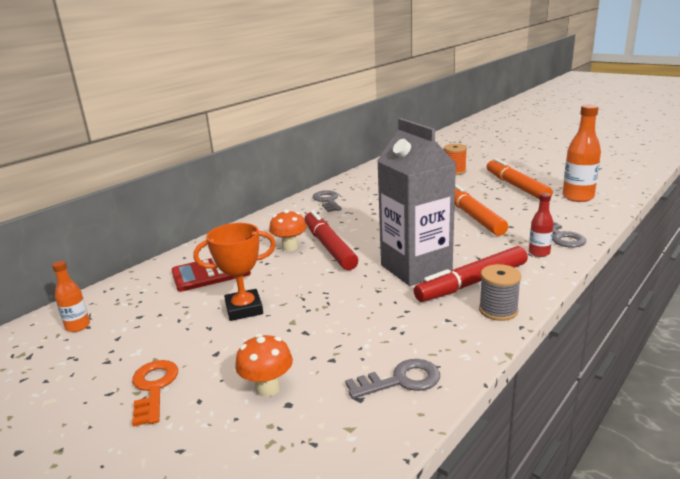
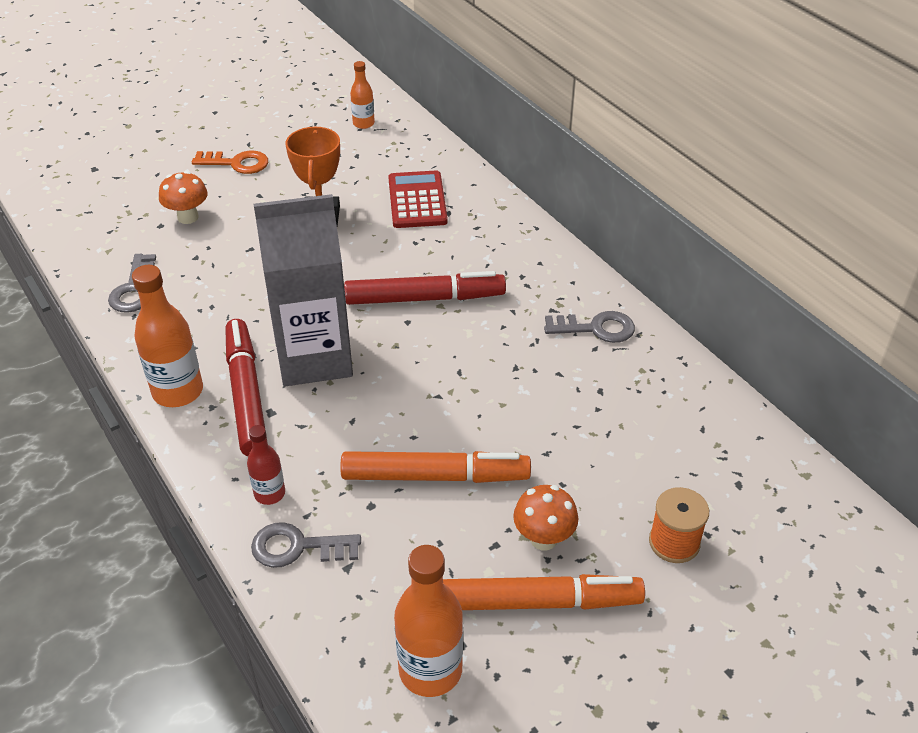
camera: 105 degrees right, 20 degrees up
(290, 247) = (446, 265): orange mushroom -> orange mushroom (543, 538)
(498, 310) = (178, 391): grey spool -> orange bottle

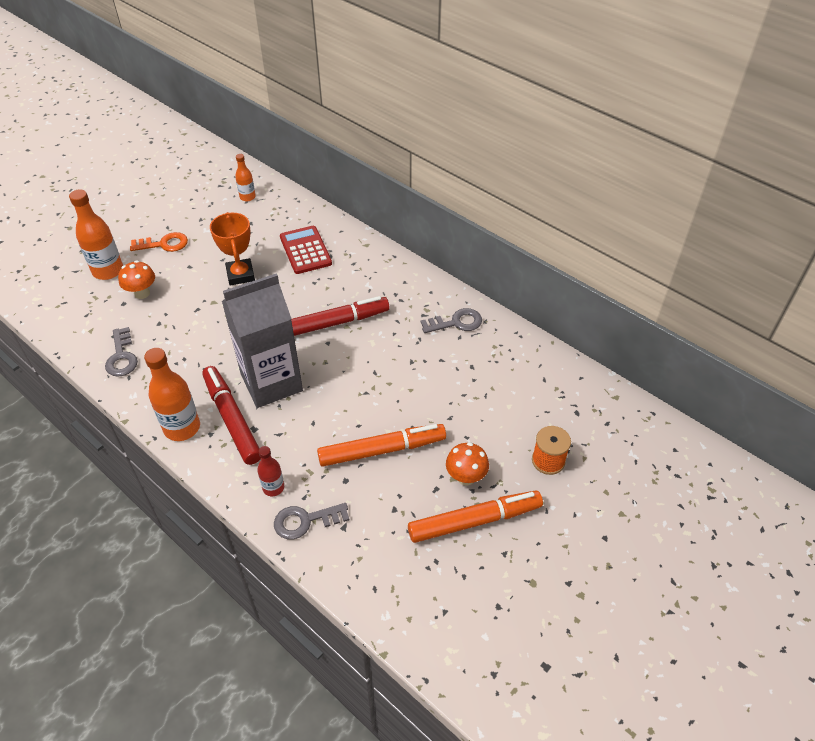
camera: 15 degrees left, 5 degrees up
(430, 670) = (420, 583): orange bottle -> orange bottle (108, 271)

